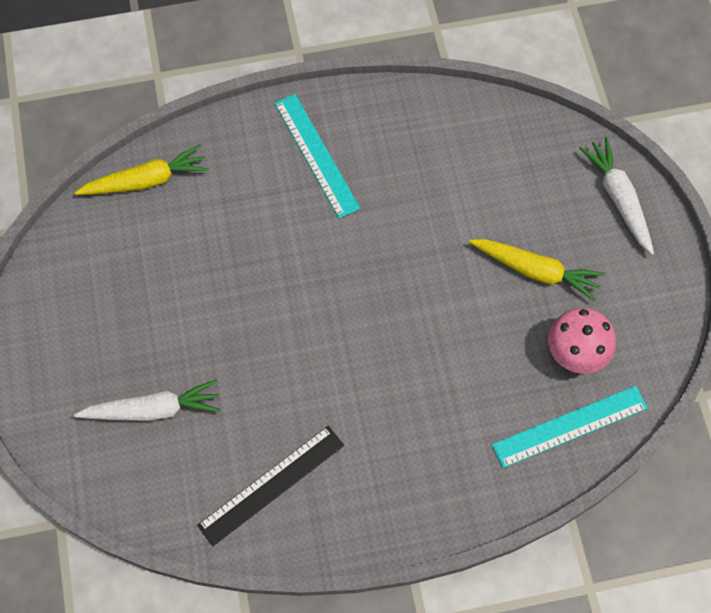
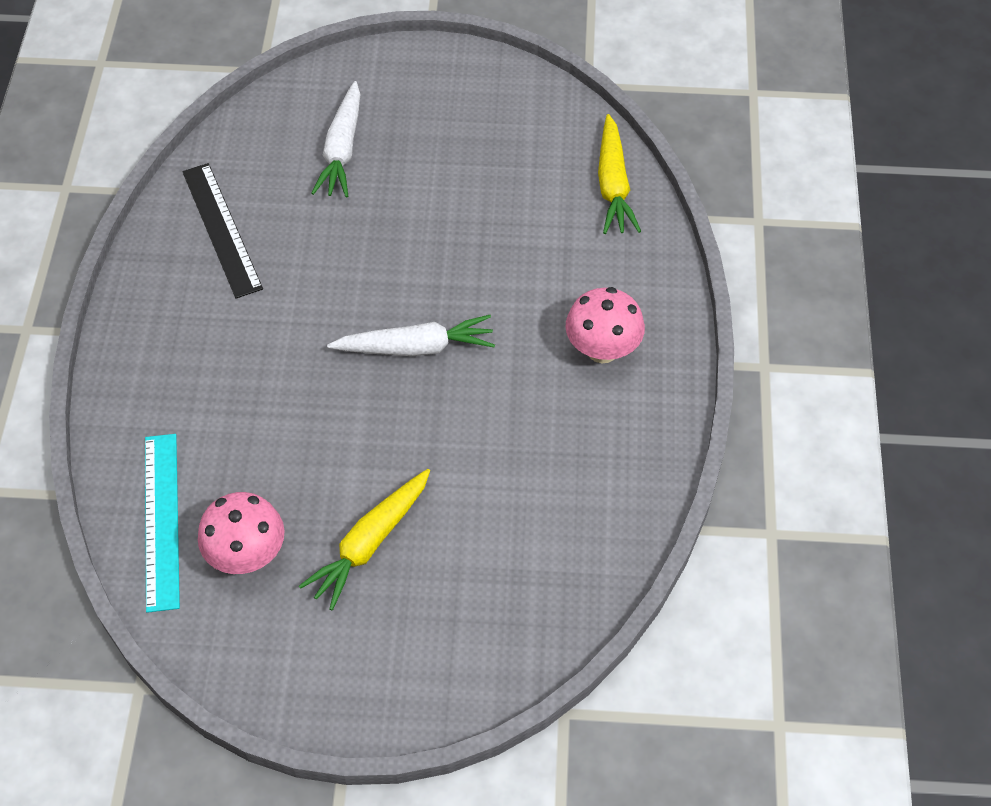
camera: 105 degrees right, 10 degrees down
(316, 155) = (602, 349): turquoise ruler -> pink mushroom
(618, 199) = (438, 675): white carrot -> white carrot (415, 347)

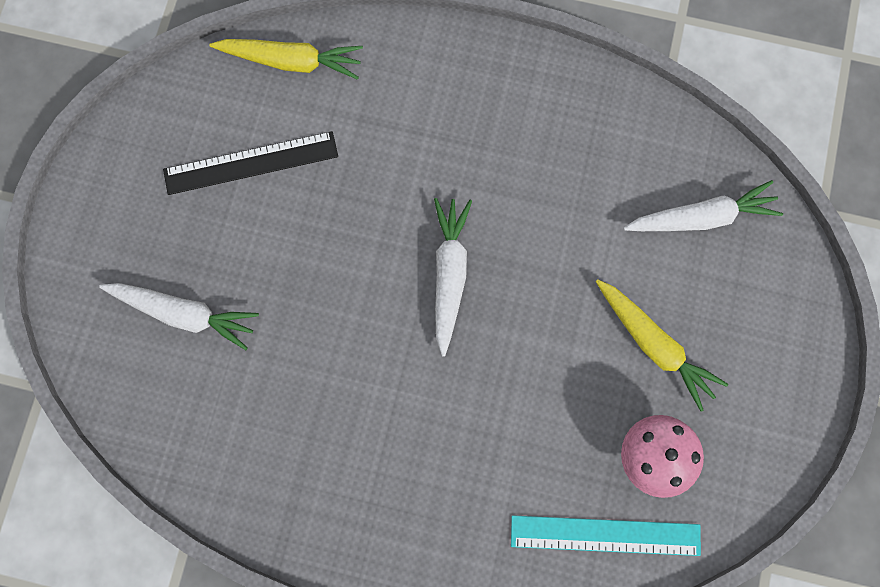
camera: 80 degrees left, 20 degrees up
(221, 229) = (264, 451): black ruler -> black ruler (251, 163)
(525, 575) = (701, 217): none -> white carrot
(602, 349) = (481, 110): pink mushroom -> none

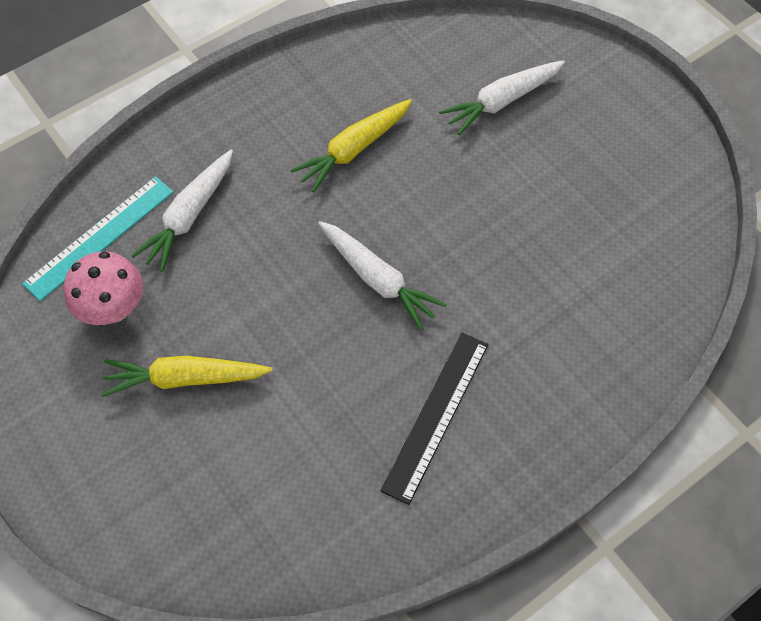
camera: 130 degrees right, 15 degrees down
(251, 163) = (589, 212): black ruler -> black ruler (436, 415)
(291, 61) = (662, 298): yellow carrot -> yellow carrot (354, 150)
(701, 217) = (245, 508): white carrot -> white carrot (189, 216)

